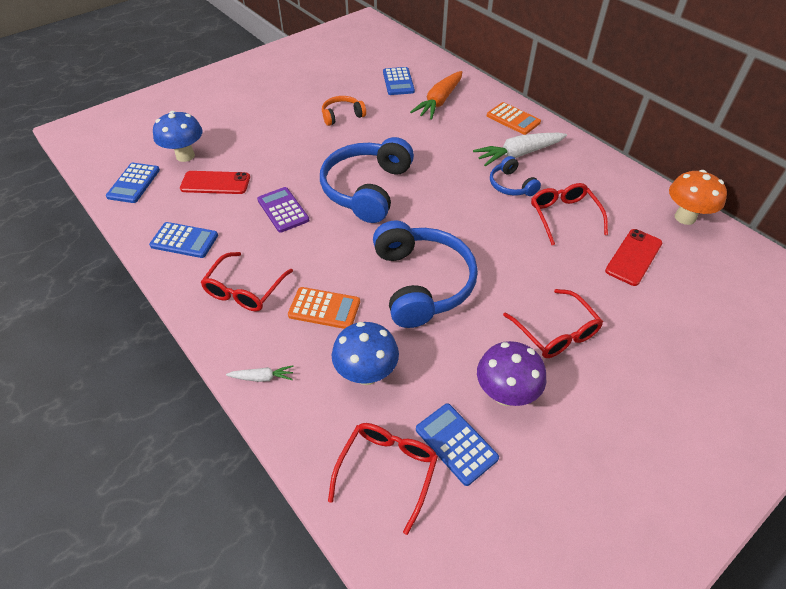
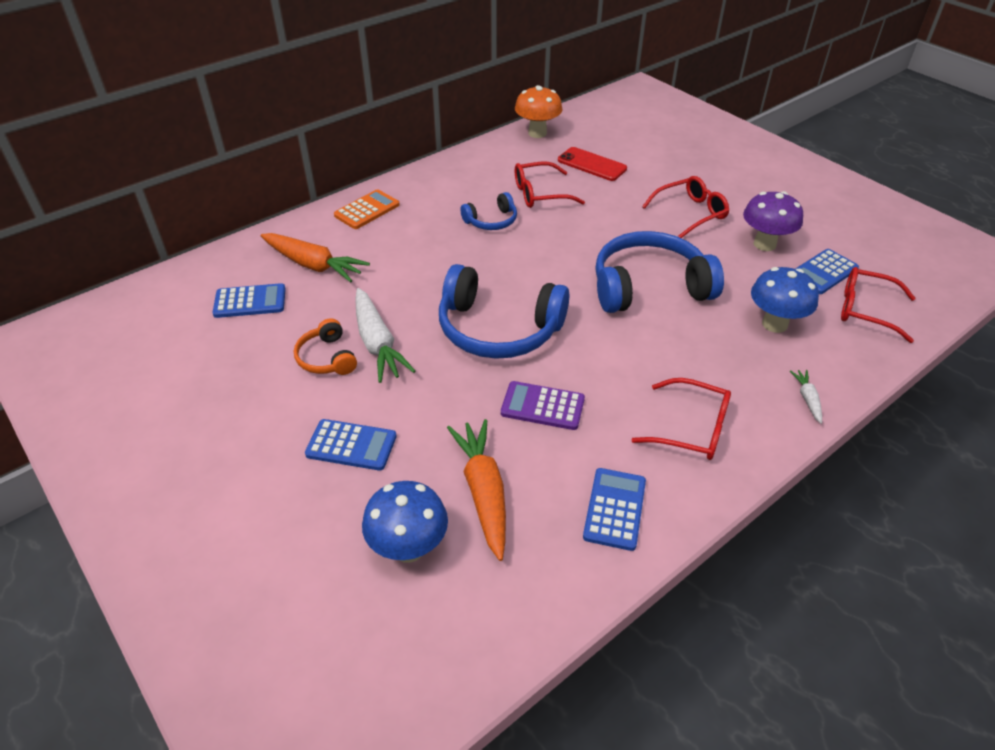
camera: 90 degrees left, 5 degrees down
(134, 183) = (483, 613): blue calculator -> blue calculator (351, 445)
(215, 183) = (483, 492): red phone -> orange carrot
(283, 210) = (542, 406): purple calculator -> purple calculator turned 45 degrees clockwise
(324, 308) = (702, 357): orange calculator -> none
(518, 154) = (436, 212): white carrot -> white carrot (377, 343)

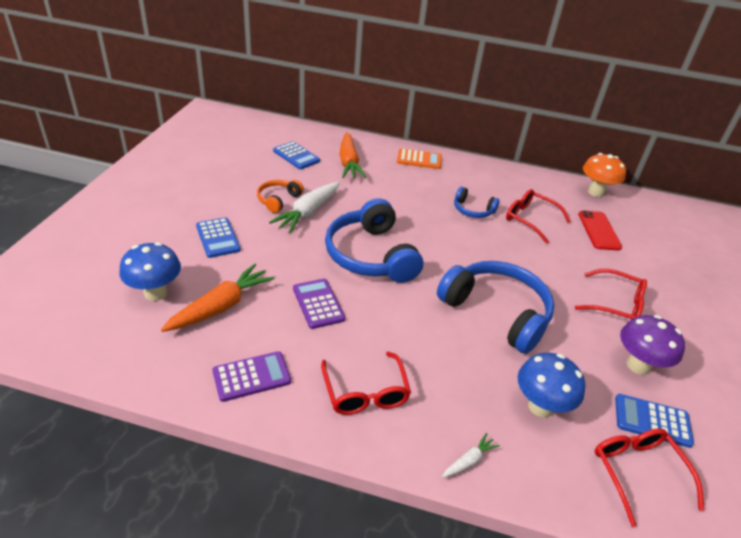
camera: 50 degrees right, 5 degrees down
(614, 509) = (251, 376): blue calculator -> purple calculator

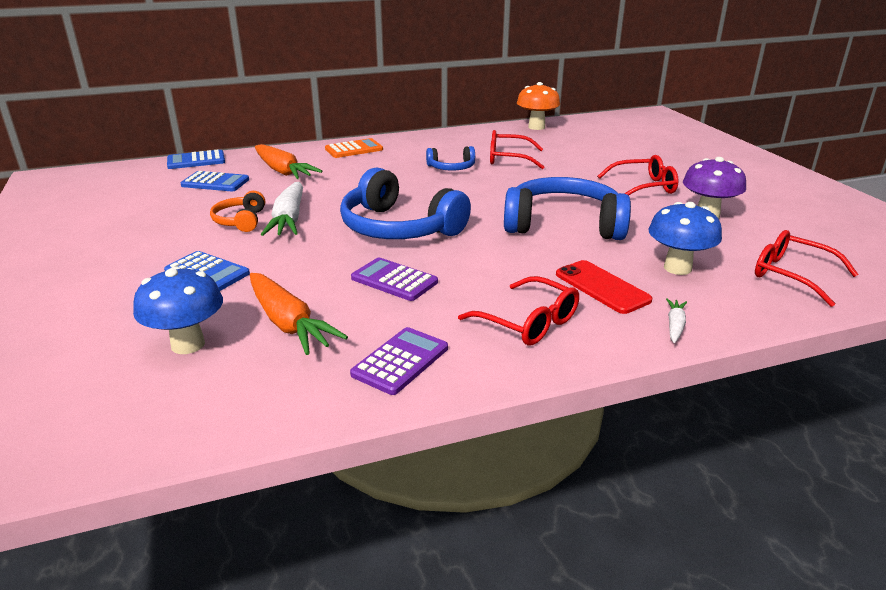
camera: 30 degrees left, 10 degrees down
(221, 306) = (288, 323): orange carrot -> orange carrot turned 135 degrees clockwise
(599, 230) = (571, 149): red phone -> red phone (602, 287)
(652, 421) = (759, 242): blue calculator -> blue calculator (196, 161)

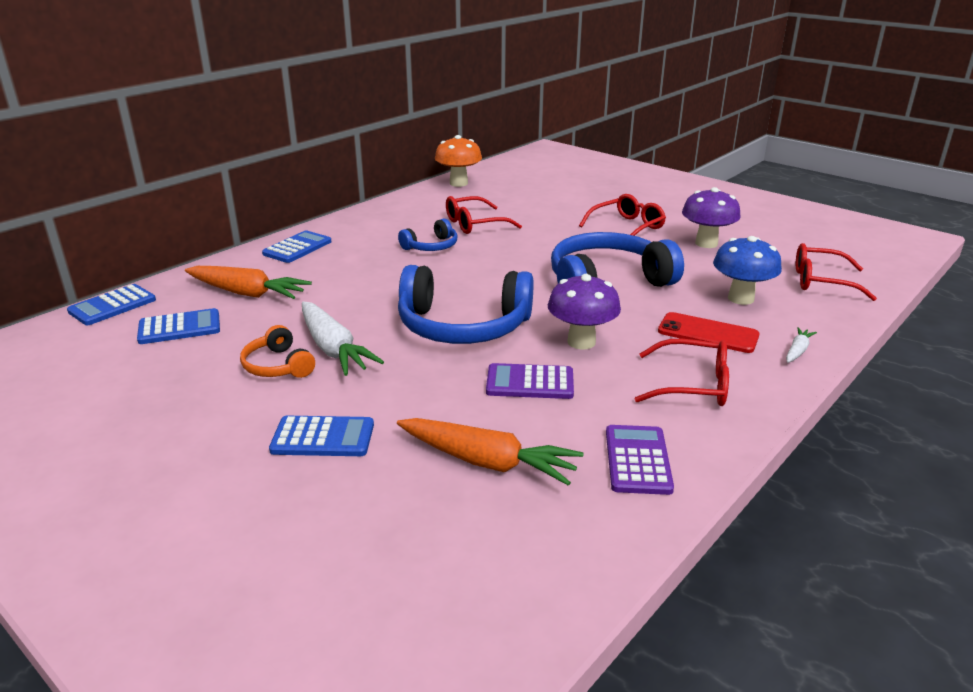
camera: 30 degrees left, 0 degrees up
(188, 344) = (414, 523): blue mushroom -> none
(354, 149) = (297, 248): orange calculator -> blue calculator
(476, 263) = (581, 342): none -> purple mushroom
(675, 326) = (797, 351): white carrot -> white carrot turned 45 degrees clockwise

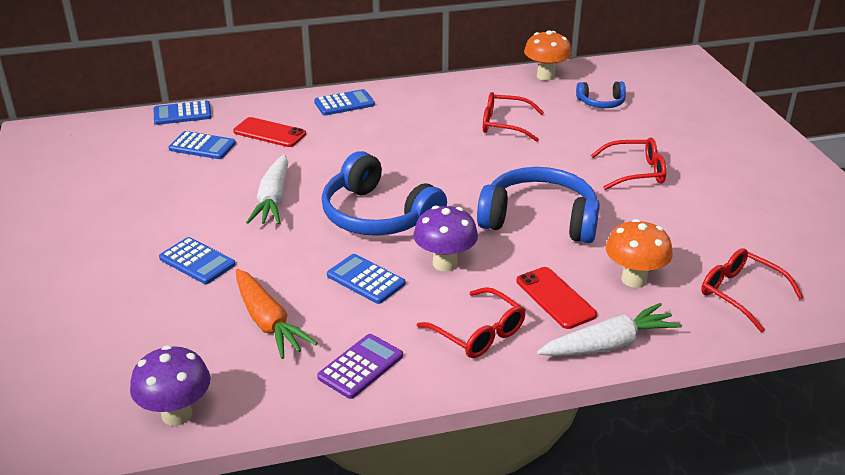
camera: 35 degrees right, 5 degrees up
(247, 293) = (269, 133): orange carrot -> red phone
(278, 366) = (227, 199): orange headphones -> none
(431, 246) = (442, 135): blue headphones -> blue headphones (601, 102)
(530, 383) = (365, 279): purple calculator -> blue calculator
(706, 243) = (687, 215): purple mushroom -> purple mushroom (177, 414)
(741, 298) = (634, 279): blue mushroom -> orange mushroom
(797, 351) = (608, 344): white carrot -> white carrot, size x2.10

